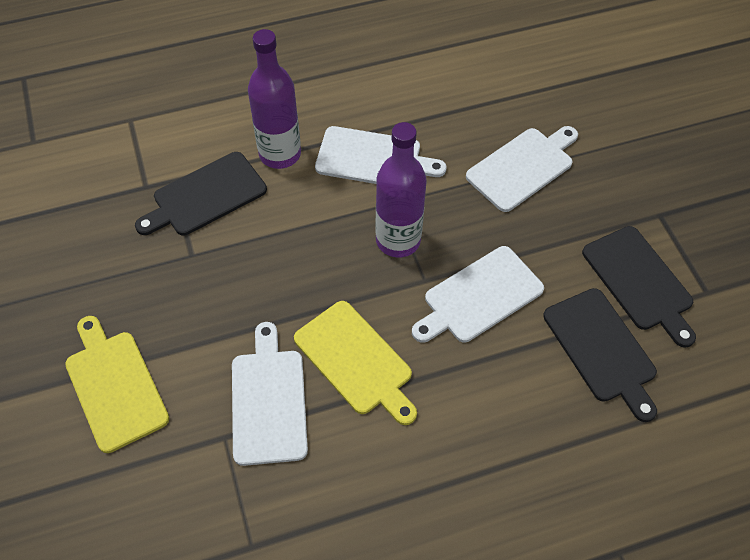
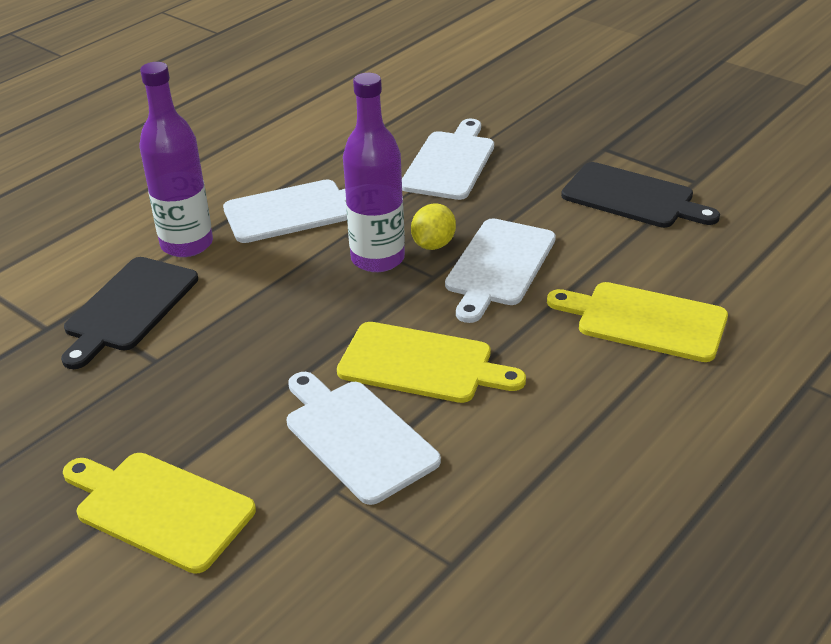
camera: 30 degrees left, 20 degrees down
(448, 248) = (433, 244): none -> yellow lemon
(546, 415) = (645, 321): none -> yellow cutting board
(602, 349) = (647, 254): black cutting board -> none

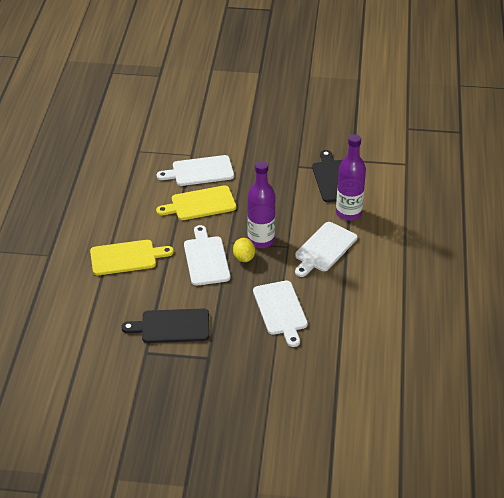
camera: 145 degrees right, 5 degrees up
(159, 509) = (239, 129): yellow cutting board -> none
(357, 437) = (200, 171): white cutting board -> white cutting board turned 150 degrees clockwise

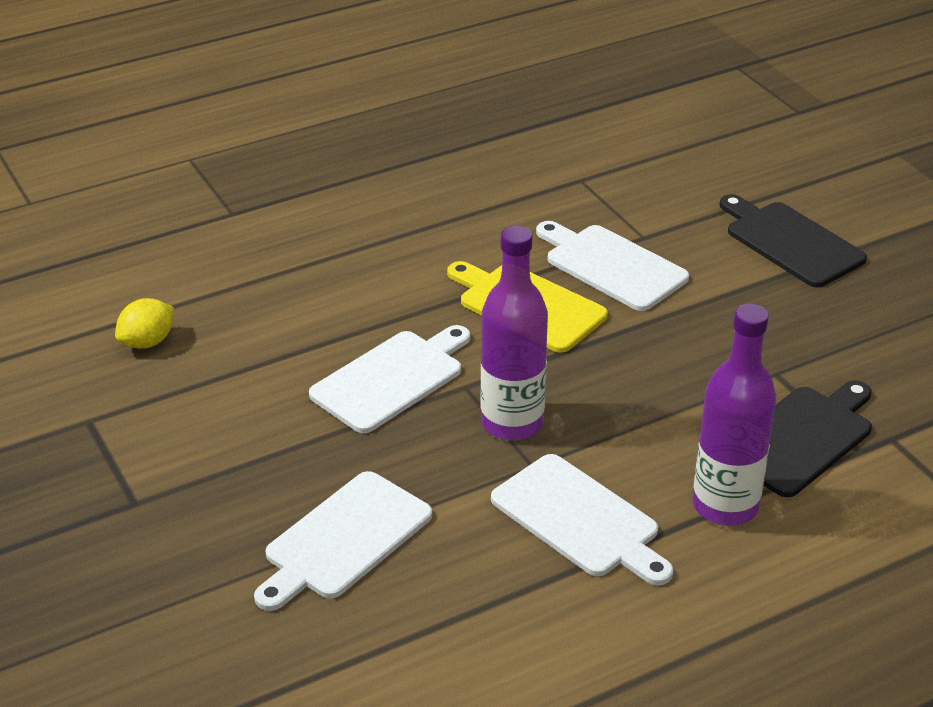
camera: 55 degrees right, 5 degrees down
(126, 257) = (304, 290): yellow cutting board -> none
(172, 326) = (178, 420): black cutting board -> black cutting board (790, 242)
(244, 257) = (442, 423): yellow lemon -> yellow lemon (147, 342)
(324, 249) = (580, 519): white cutting board -> white cutting board turned 135 degrees counterclockwise

